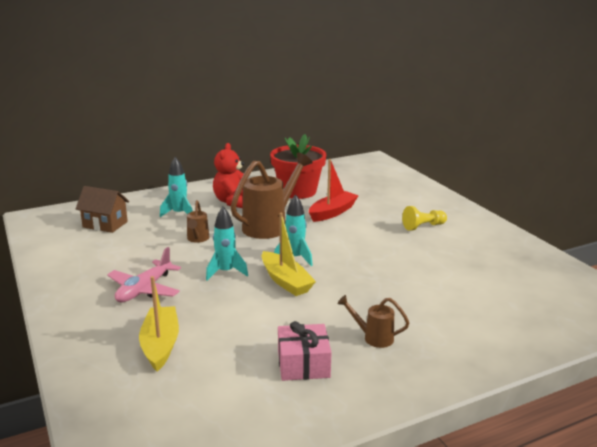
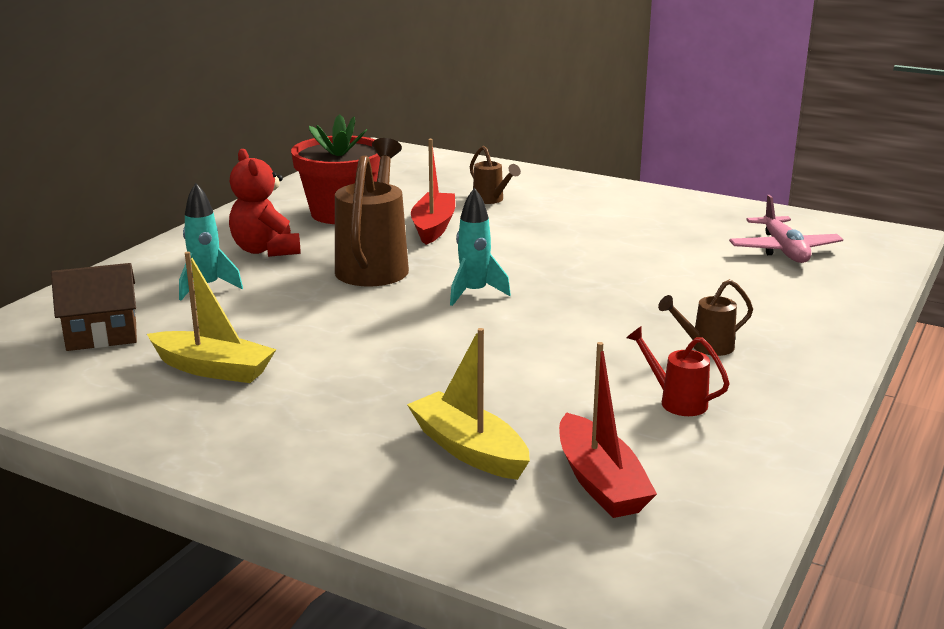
camera: 35 degrees left, 0 degrees up
(144, 289) = (327, 396): pink plane -> pink plane (783, 250)
(191, 392) = (600, 482): none -> red boat
(197, 239) = (296, 311): brown watering can -> brown watering can (491, 200)
(226, 272) = (409, 338): turquoise rocket -> none
(285, 281) = (507, 323): yellow boat -> yellow boat (213, 369)
(303, 364) = (676, 401): pink gift -> red watering can
(423, 226) = (572, 213): yellow pawn -> none

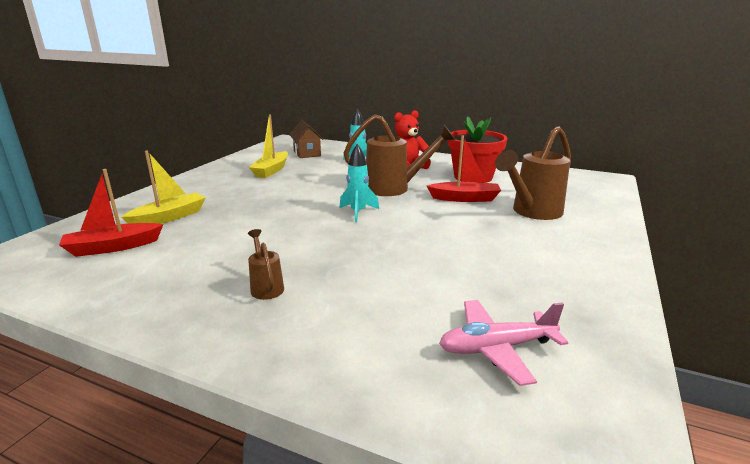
camera: 85 degrees right, 0 degrees up
(491, 200) = (532, 212): brown watering can -> brown watering can, size x2.04
(676, 401) = (188, 271): red watering can -> none

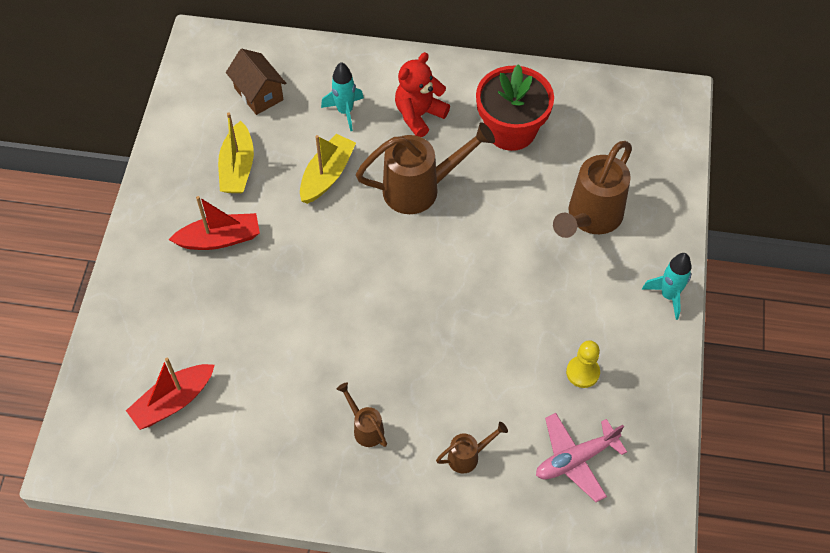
camera: 15 degrees left, 35 degrees up
(169, 217) = (188, 327): yellow boat -> yellow boat (327, 175)
(358, 212) = (398, 264): turquoise rocket -> turquoise rocket (668, 295)
(364, 323) = (468, 456): none -> brown watering can
(465, 198) = (511, 199): red boat -> red boat (220, 239)
(515, 286) = (582, 372): none -> yellow pawn

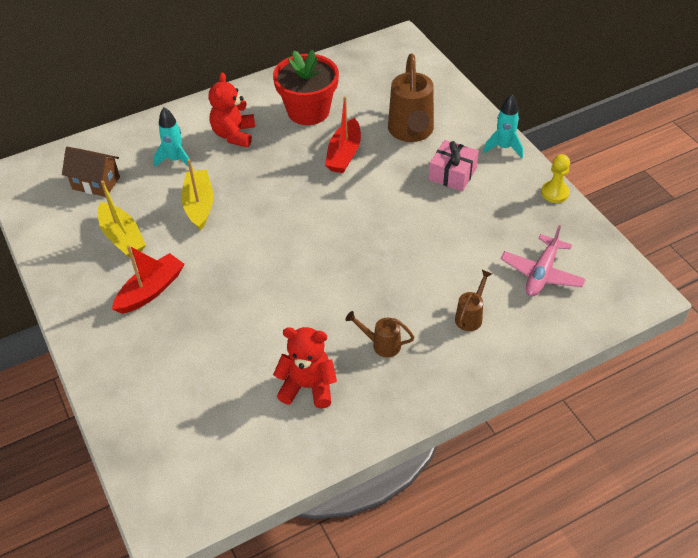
camera: 35 degrees left, 10 degrees down
(173, 401) = (214, 421): red boat -> red boat (344, 154)
(271, 424) = (308, 386): none -> red teddy bear
(421, 189) = (278, 176): brown watering can -> none
(582, 372) = (495, 221): yellow pawn -> yellow pawn (555, 193)
(589, 292) = (452, 174): none -> pink gift

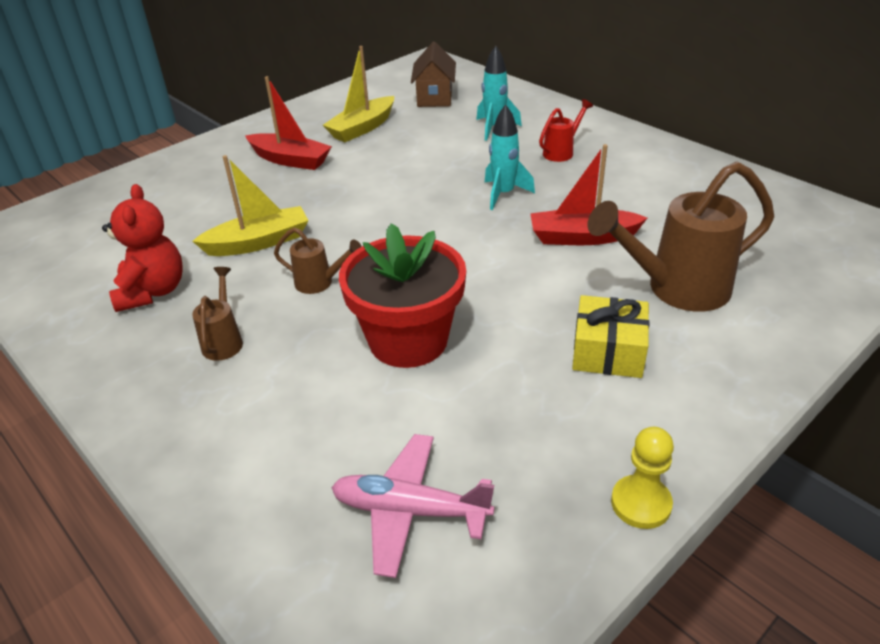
camera: 75 degrees right, 10 degrees down
(199, 205) = (429, 157): yellow boat -> yellow boat (258, 242)
(234, 135) = (562, 152): red teddy bear -> red watering can
(308, 111) = (648, 192): red flower pot -> red flower pot (408, 340)
(452, 174) = (608, 351): pink gift -> yellow gift
(470, 316) = (289, 426): brown watering can -> brown watering can (320, 283)
(503, 147) = (721, 406): turquoise rocket -> turquoise rocket (503, 194)

